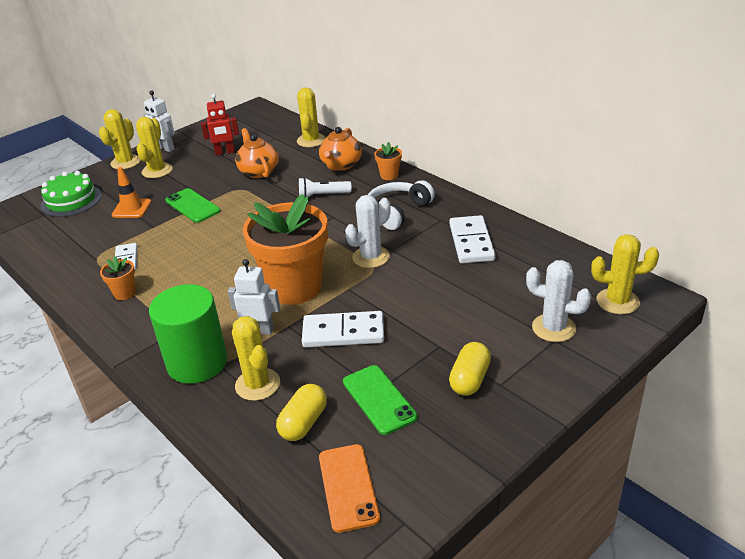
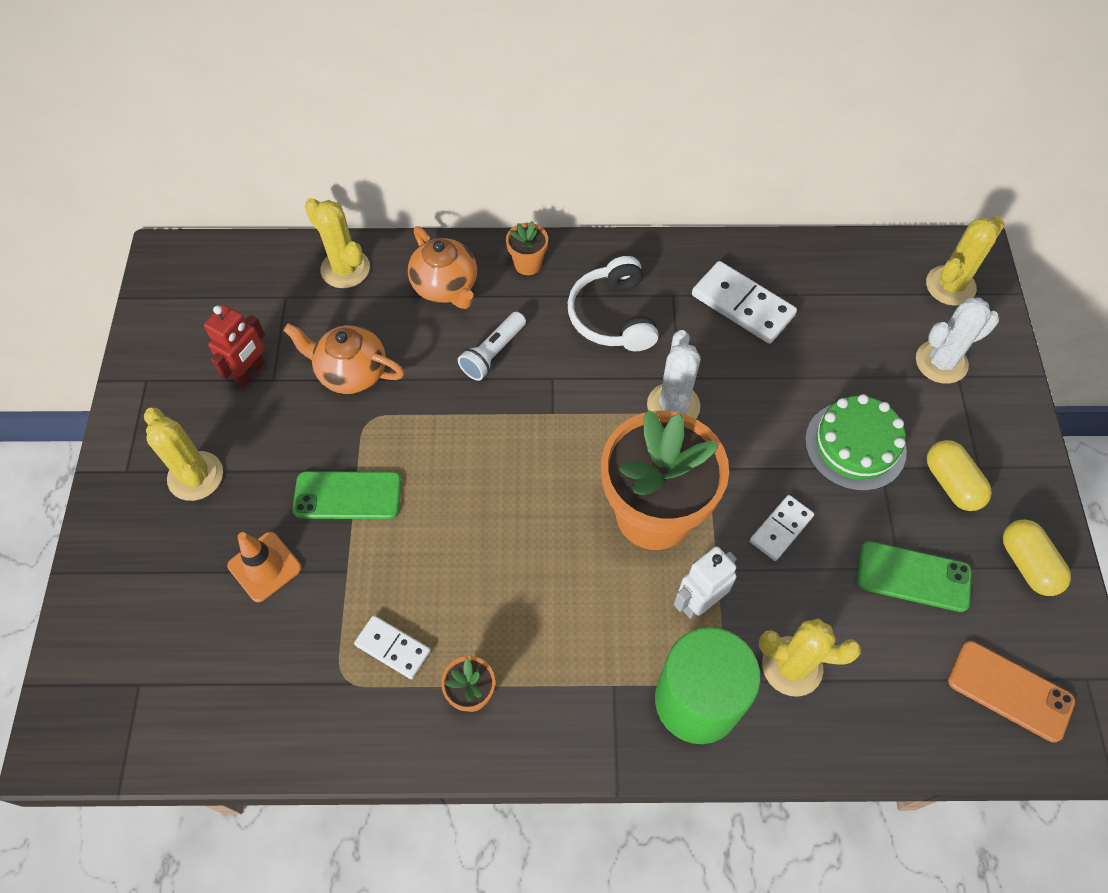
camera: 50 degrees left, 25 degrees up
(71, 200) = (142, 627): green cake -> green cake (855, 445)
(125, 162) = (116, 497): yellow cactus -> none
(165, 148) = (141, 428): white robot -> none
(303, 423) = (890, 665): yellow capsule -> yellow capsule (1027, 564)
(343, 332) = (781, 529): white domino -> white domino, size x0.61

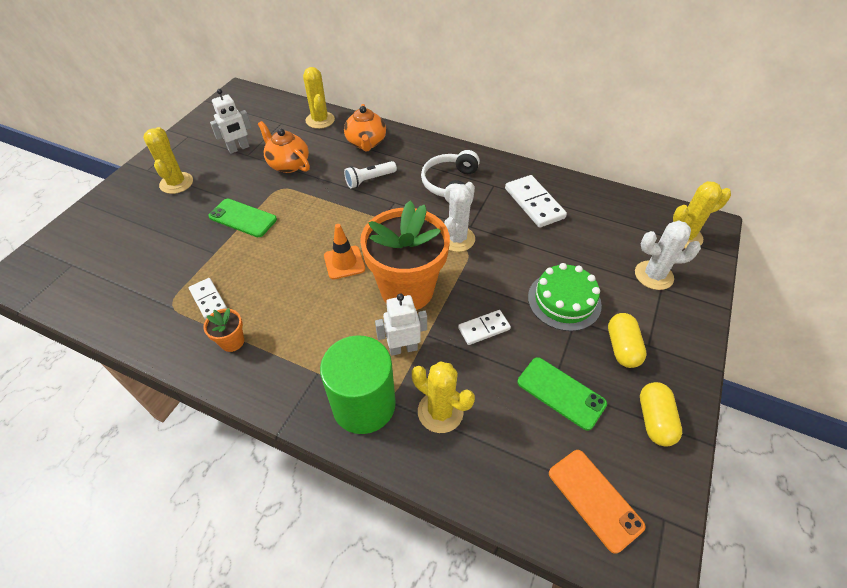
camera: 25 degrees right, 10 degrees down
(250, 372) = (239, 148): red robot -> white robot
(264, 567) = (175, 235): orange traffic cone -> orange traffic cone (344, 262)
(528, 264) = (418, 146): orange flower pot -> none

